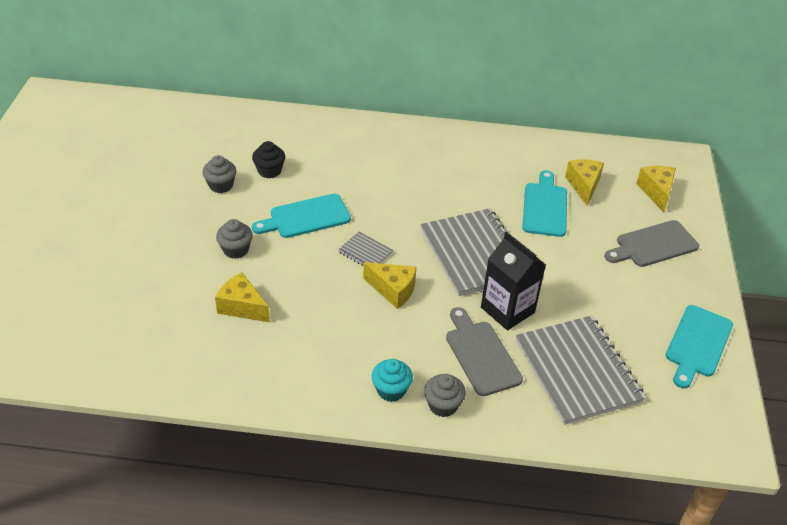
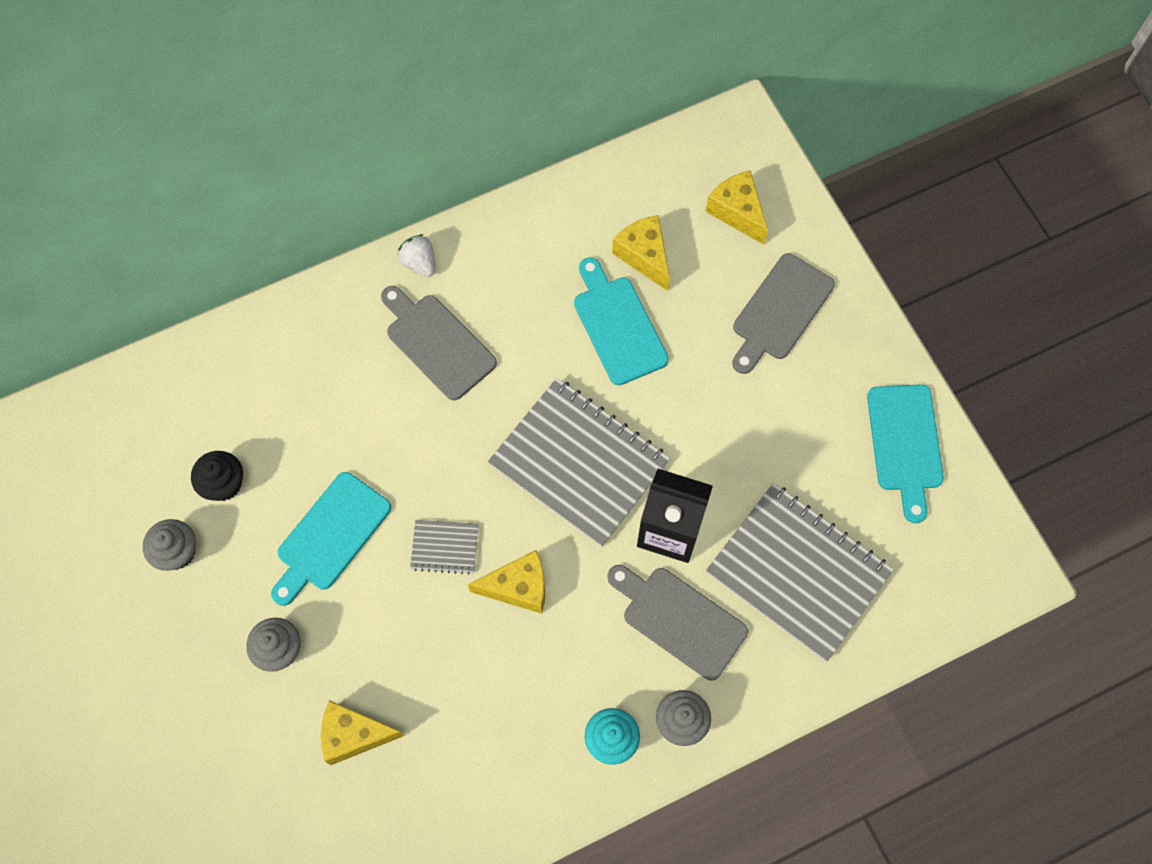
camera: 30 degrees left, 25 degrees up
(433, 168) = (437, 343): none -> grey cutting board
(450, 134) = (419, 262): none -> white strawberry

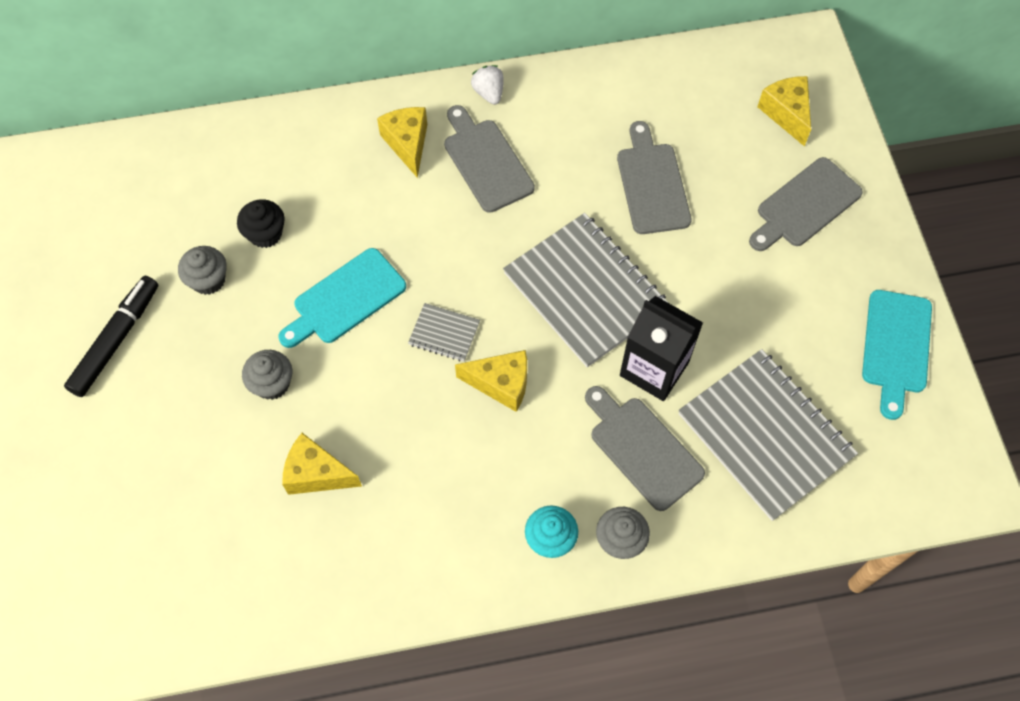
camera: 15 degrees right, 5 degrees down
(97, 645) = (116, 340): none -> black marker
(617, 326) = (651, 184): turquoise cutting board -> grey cutting board
(644, 256) = (691, 131): yellow cheese -> yellow cheese (407, 144)

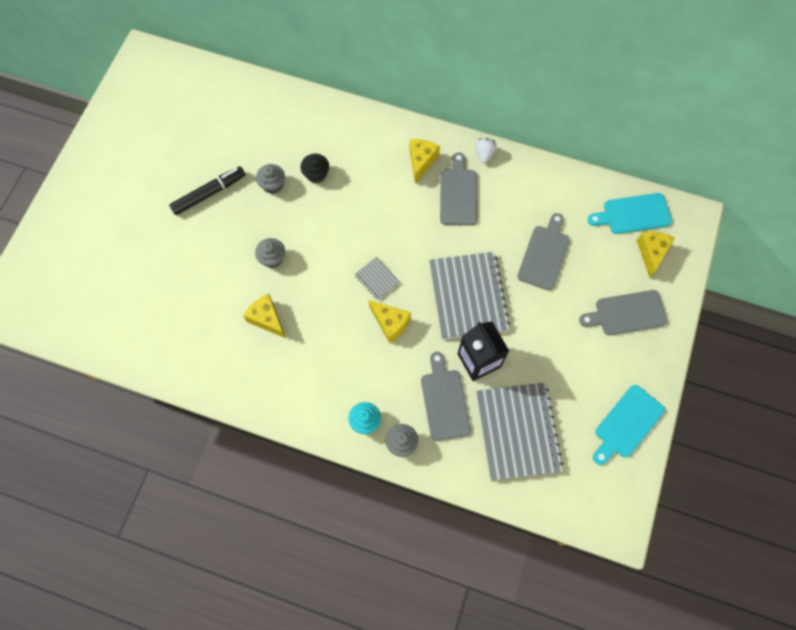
camera: 30 degrees right, 5 degrees up
(345, 299) = (336, 232): turquoise cutting board -> turquoise cutting board (633, 214)

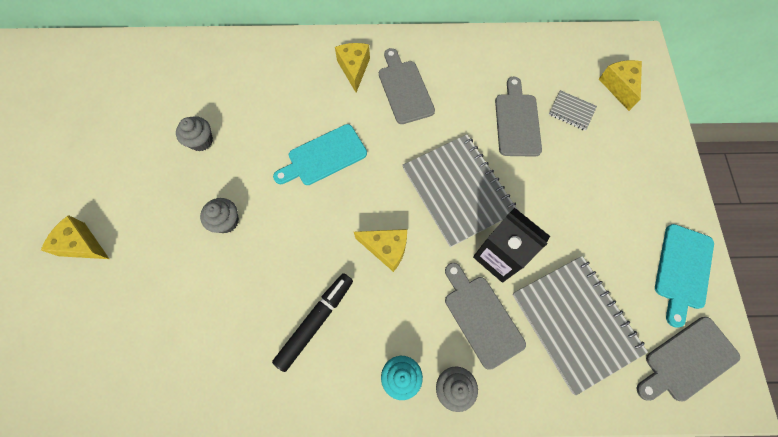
camera: 20 degrees left, 0 degrees up
(209, 193) = (130, 173): black marker -> black marker (315, 321)
(267, 319) = (242, 294): yellow cheese -> yellow cheese (83, 245)
(316, 174) = (246, 115): black cupcake -> none
(377, 279) = (353, 205): grey notebook -> grey notebook (571, 111)
(484, 154) = (415, 43): white strawberry -> none
(627, 313) = (625, 153): grey cutting board -> grey cutting board (687, 360)
(633, 214) = (583, 56): turquoise cutting board -> turquoise cutting board (324, 157)

